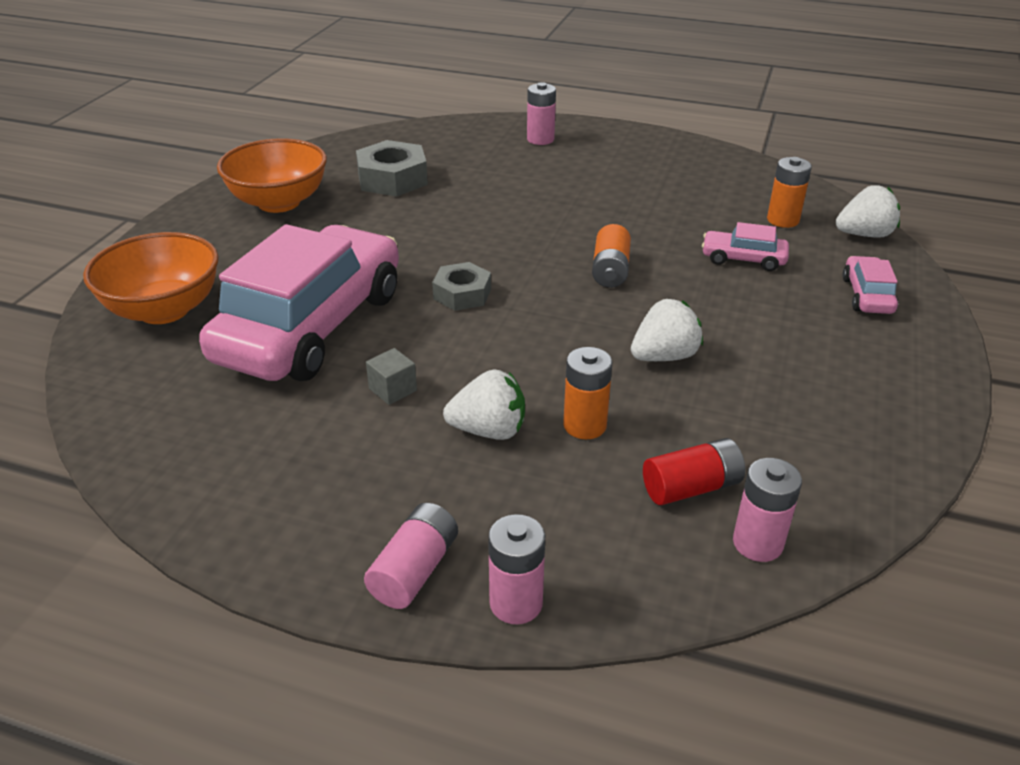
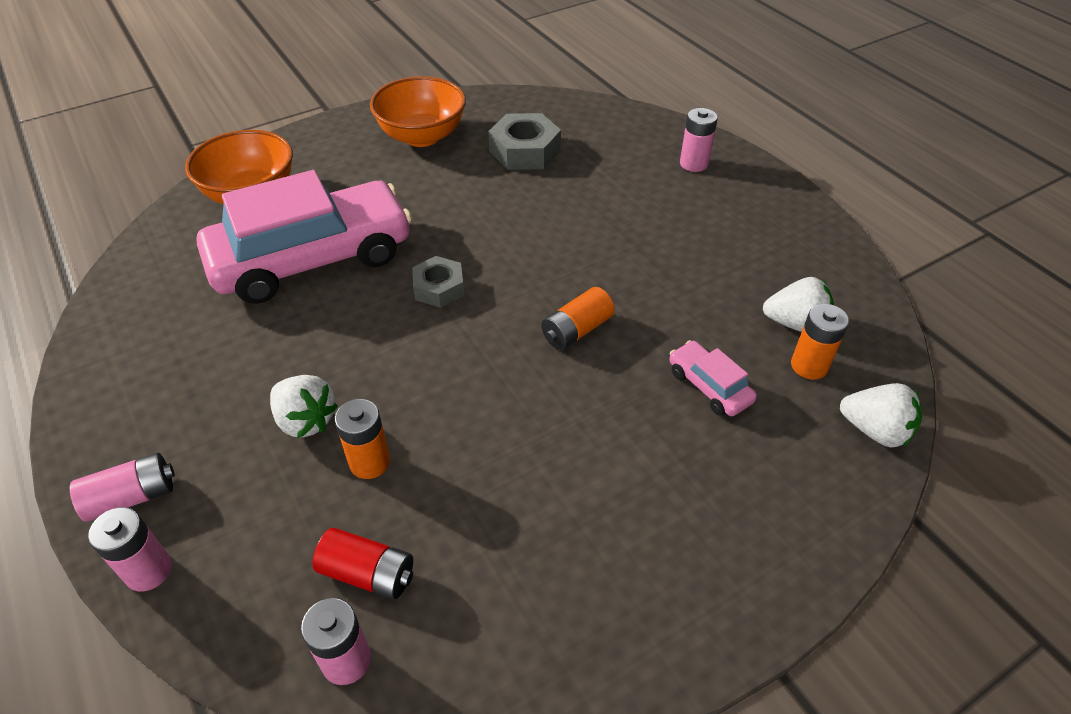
camera: 40 degrees right, 10 degrees up
(393, 389) = (293, 344): grey cube -> none
(664, 356) = (508, 441): white strawberry -> white strawberry (795, 324)
(867, 295) = (777, 499): pink car -> none

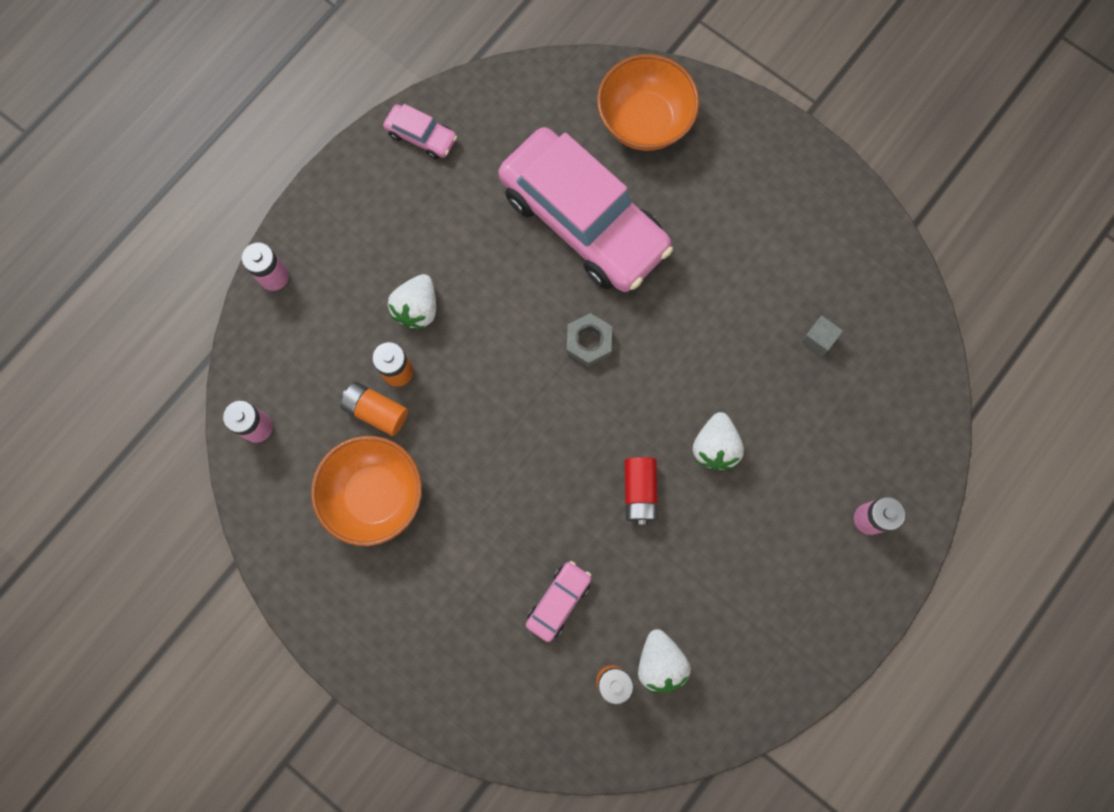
camera: 70 degrees right, 30 degrees up
(110, 360) = (421, 136): none -> pink car
(132, 497) = (318, 231): pink battery -> none
(368, 573) = (315, 412): red battery -> red battery (639, 492)
(422, 136) = (800, 228): orange bowl -> orange bowl (374, 495)
(524, 151) = (818, 339): grey nut -> grey cube
(576, 330) = (581, 475): orange battery -> orange battery (376, 411)
(875, 430) = (559, 744): white strawberry -> white strawberry (715, 446)

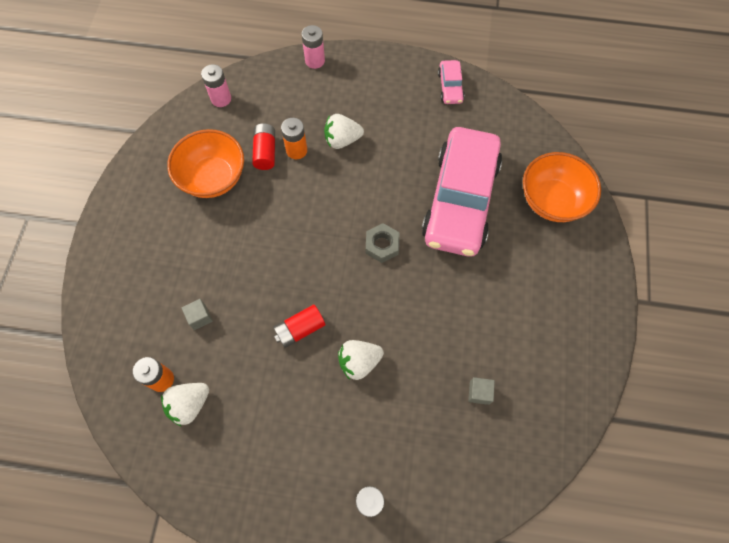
camera: 60 degrees right, 10 degrees down
(376, 411) = (265, 152): orange battery -> red battery
(558, 601) = (199, 317): pink car -> grey cube

